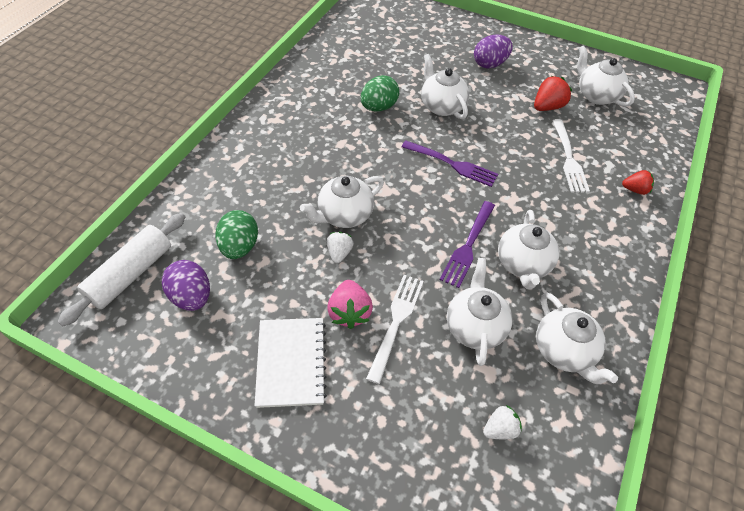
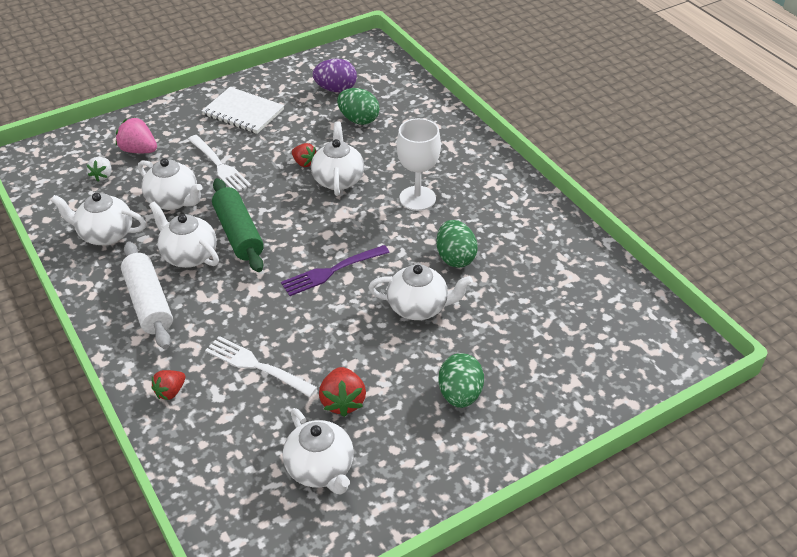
camera: 125 degrees right, 10 degrees down
(131, 274) = (380, 71): white rolling pin -> white rolling pin (148, 303)
(329, 153) = (417, 198): none -> white goblet
(339, 253) = (304, 163): white strawberry -> red strawberry
(349, 312) = (250, 148): pink strawberry -> pink strawberry (139, 150)
(468, 245) = (239, 233): purple fork -> green rolling pin
(489, 64) = (460, 395): purple egg -> green egg
(596, 95) = (320, 469): white teapot -> white teapot turned 60 degrees clockwise

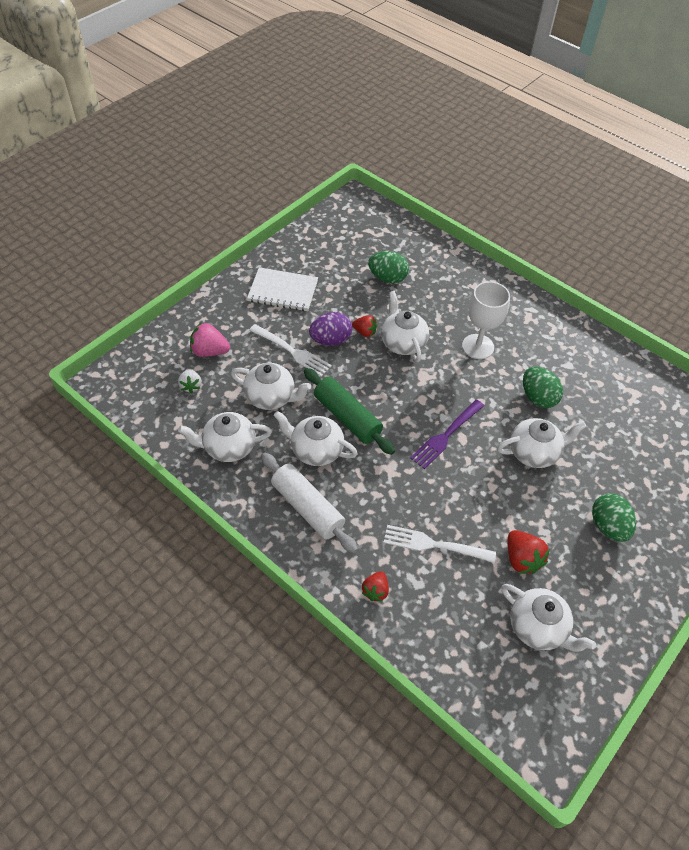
camera: 20 degrees left, 10 degrees up
(336, 89) = (351, 250): purple egg -> purple egg (331, 340)

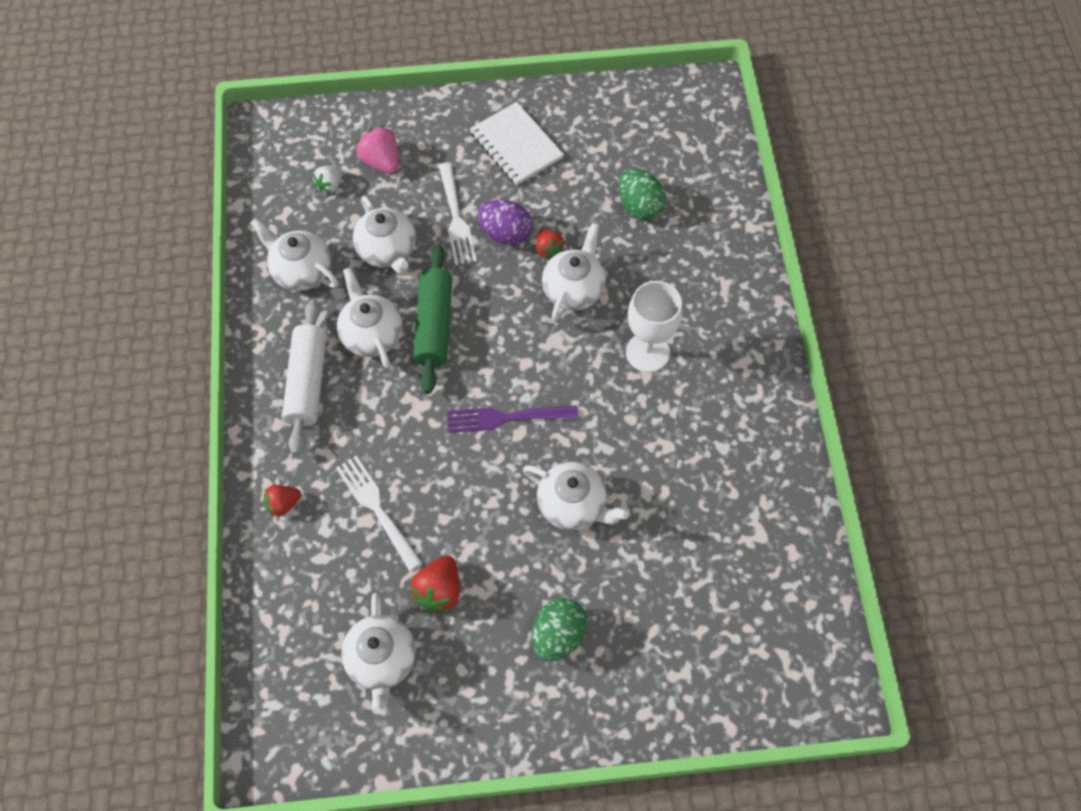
camera: 45 degrees right, 10 degrees up
(538, 397) = (645, 454): green egg -> none

